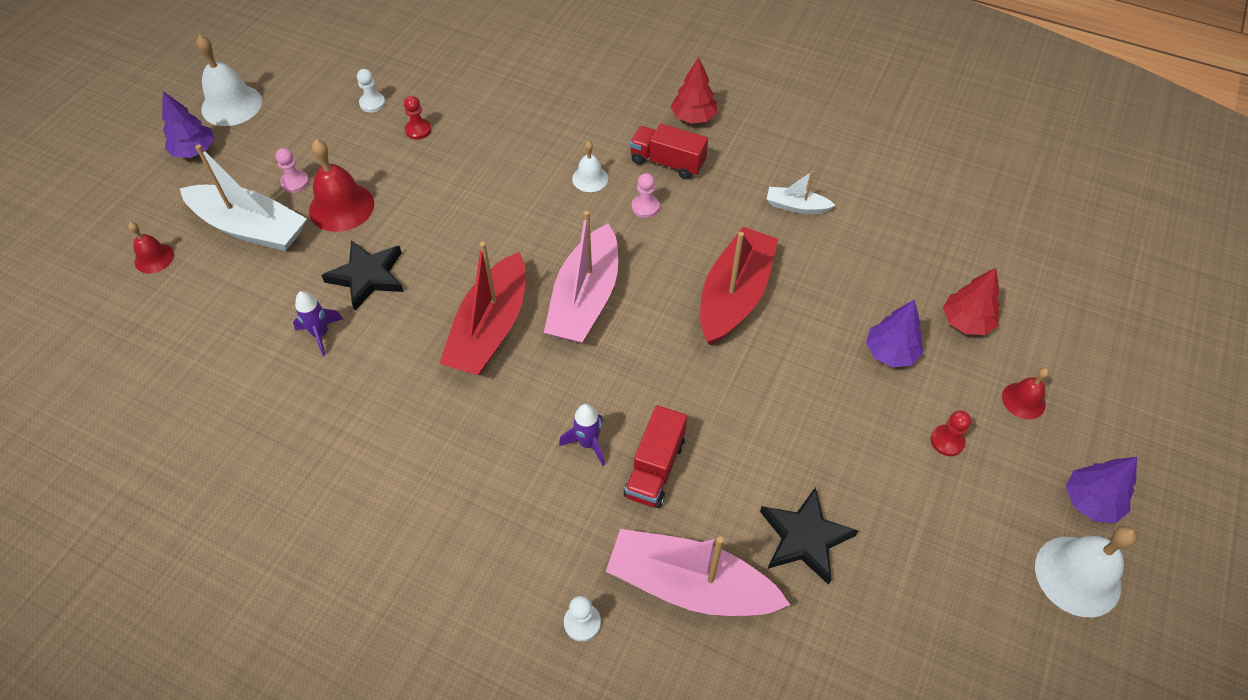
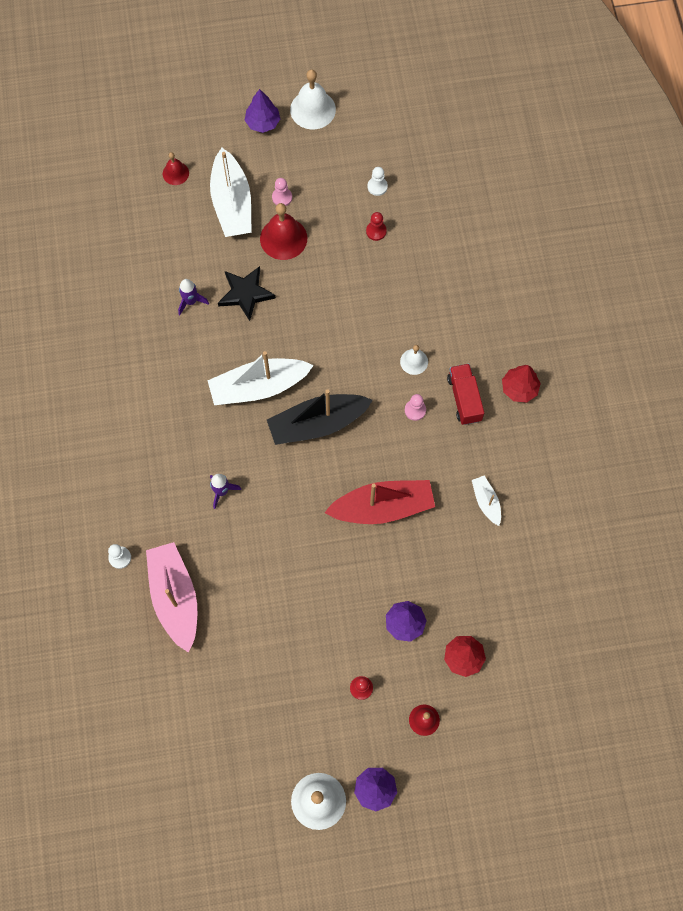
camera: 55 degrees right, 15 degrees up
(490, 329) = (258, 387): red boat -> white boat
(585, 299) = (317, 424): pink boat -> black boat
(655, 468) = (231, 537): red truck -> none
(804, 537) = (242, 641): black star -> none

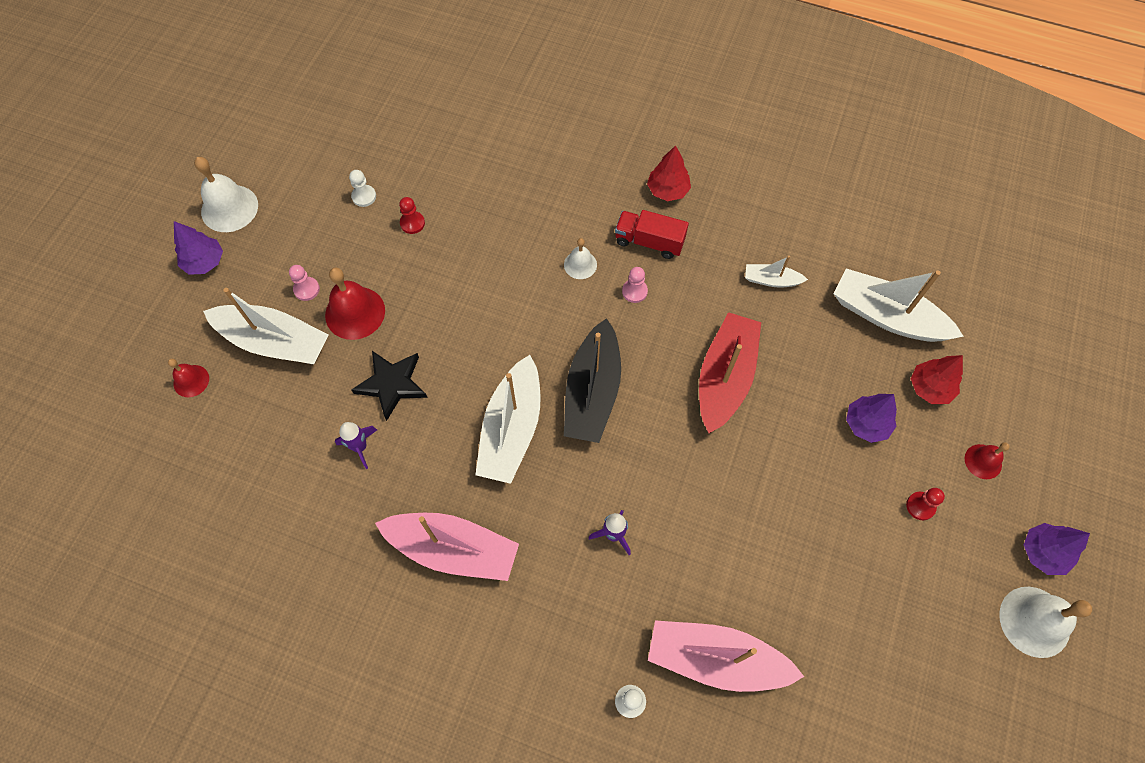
camera: 60 degrees left, 5 degrees down
(156, 398) = (453, 550): none -> pink boat
(507, 600) = (887, 316): none -> white boat

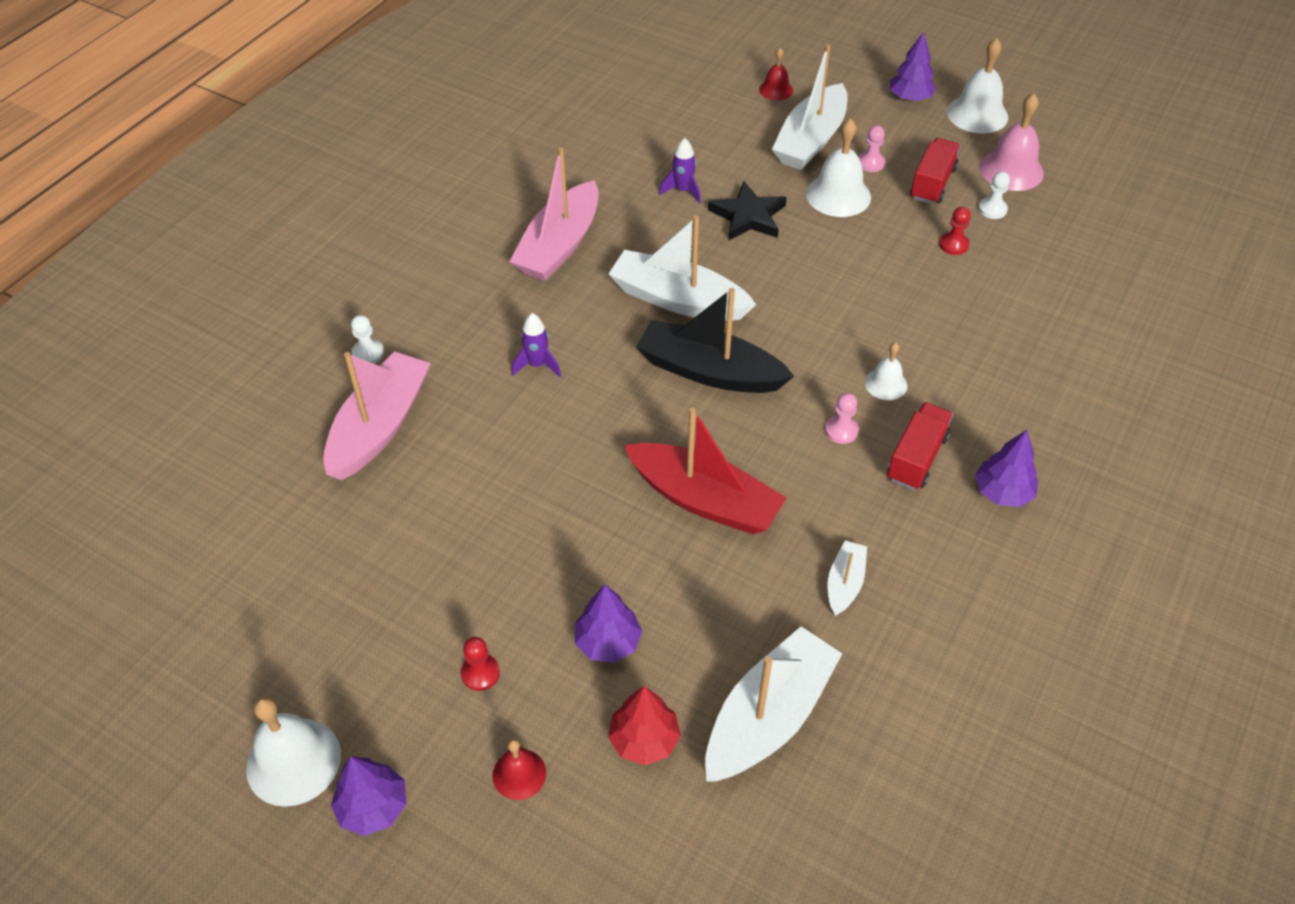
camera: 100 degrees right, 15 degrees down
(310, 183) = (1011, 170): none -> pink bell
(333, 240) = (932, 183): none -> red truck
(355, 312) = (838, 195): red bell -> white bell
(668, 190) = (1002, 492): red tree -> purple tree

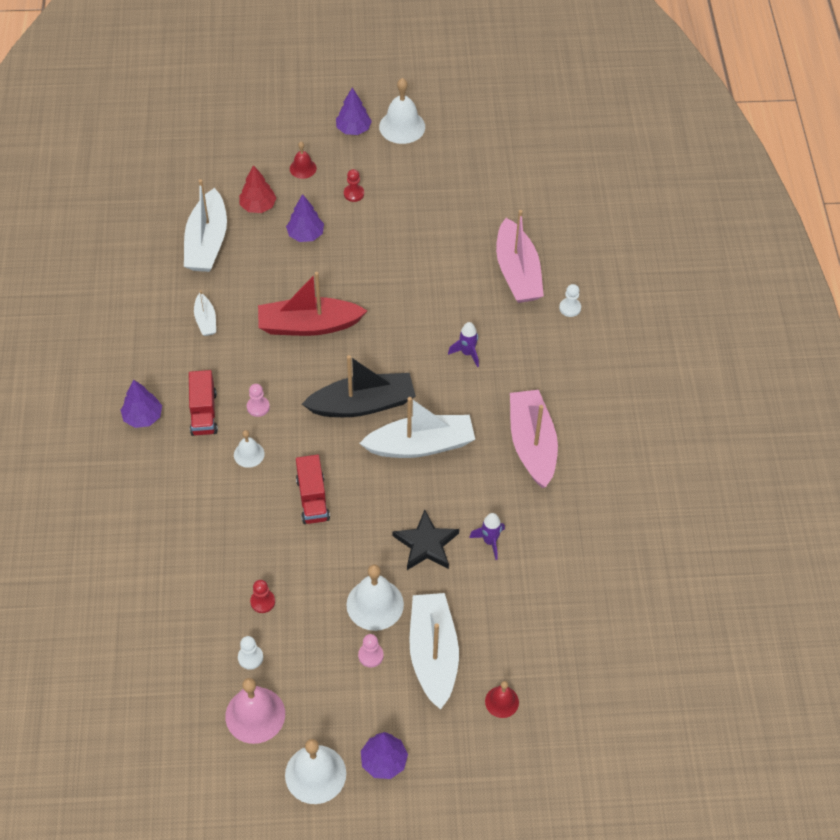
camera: 145 degrees right, 5 degrees up
(932, 183) = (310, 660): red truck -> red truck (312, 499)

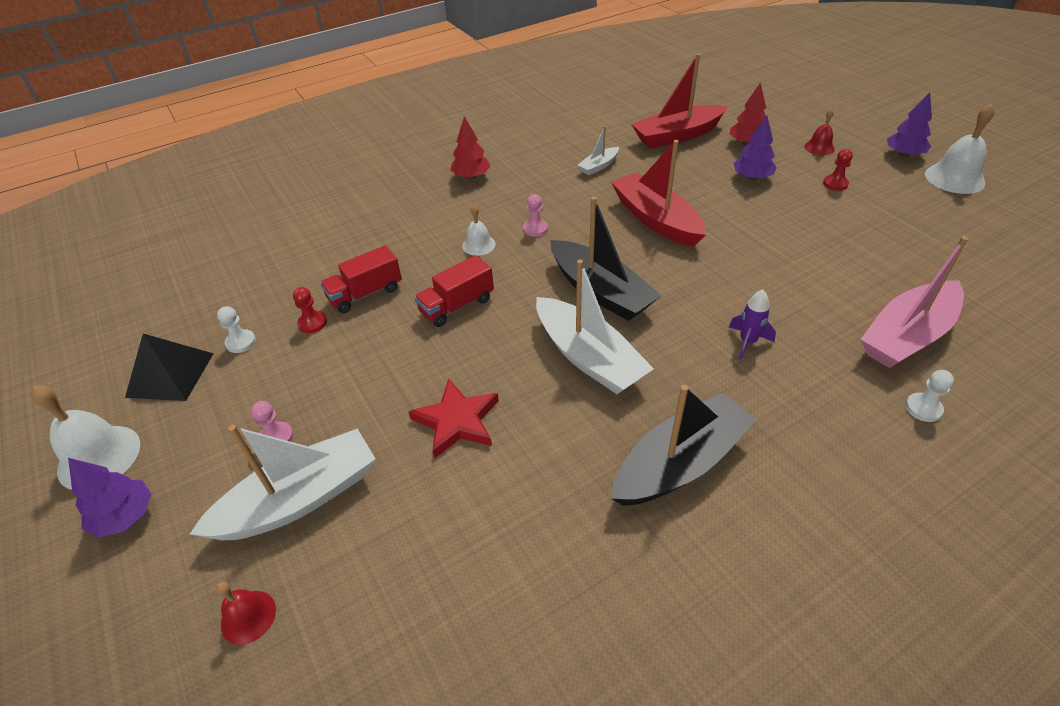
camera: 65 degrees right, 10 degrees down
(143, 417) = (471, 176): purple tree -> red tree
(203, 413) = (502, 203): red truck -> red truck (365, 293)
(207, 242) = (677, 136): white boat -> red boat
(255, 715) = (170, 374): pink bell -> black pyramid
(375, 604) = (349, 411): white bell -> none
(426, 544) = (457, 421): black star -> red star
(490, 541) = (499, 484): purple rocket -> none
(532, 444) = (680, 463): pink boat -> black boat

